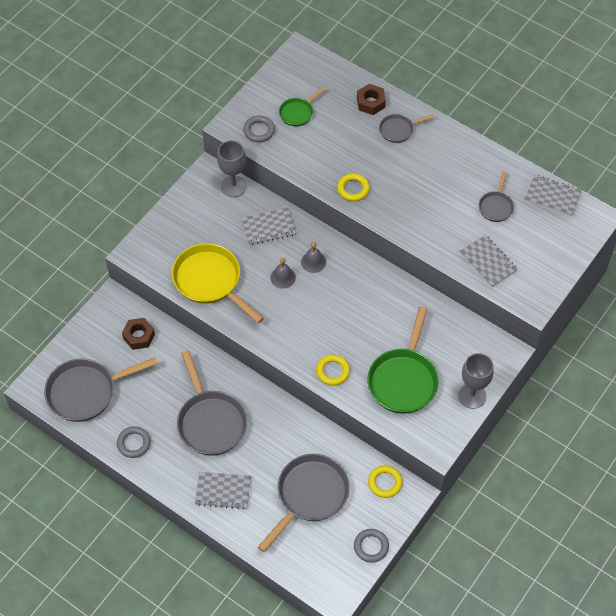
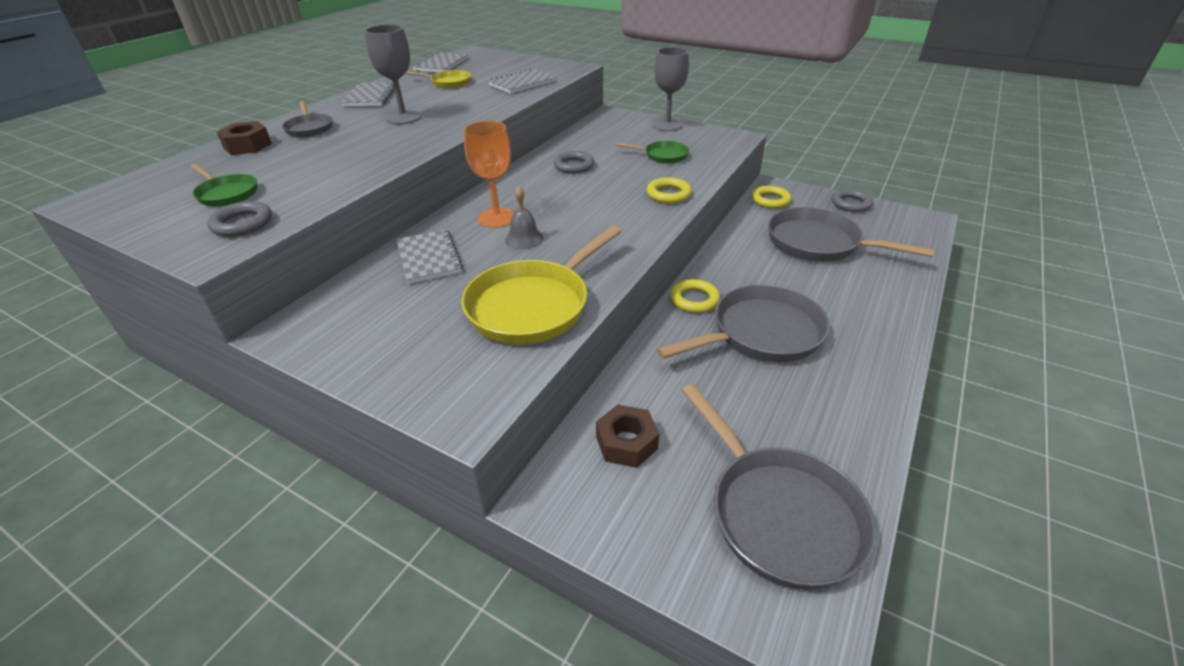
camera: 95 degrees left, 20 degrees down
(134, 443) = (848, 419): grey ring -> grey ring (574, 166)
(223, 491) = (863, 310): grey notebook -> grey notebook (370, 96)
(233, 186) = (331, 299): grey goblet -> grey goblet (403, 118)
(313, 262) = (497, 218): grey bell -> orange goblet
(353, 189) = (400, 148): yellow ring -> yellow ring (694, 300)
(403, 380) = (663, 156): green pan -> green pan, size x0.52
(496, 206) = (448, 83): grey pan -> yellow pan

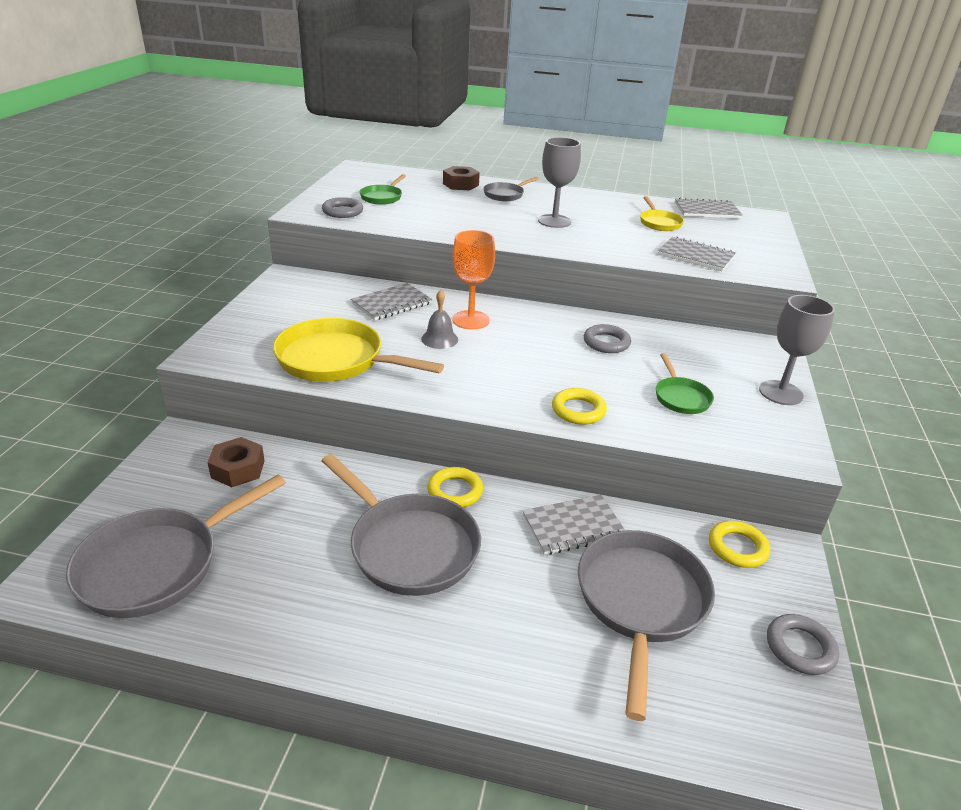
camera: 70 degrees right, 5 degrees down
(370, 96) = (591, 200): grey notebook -> grey notebook (573, 526)

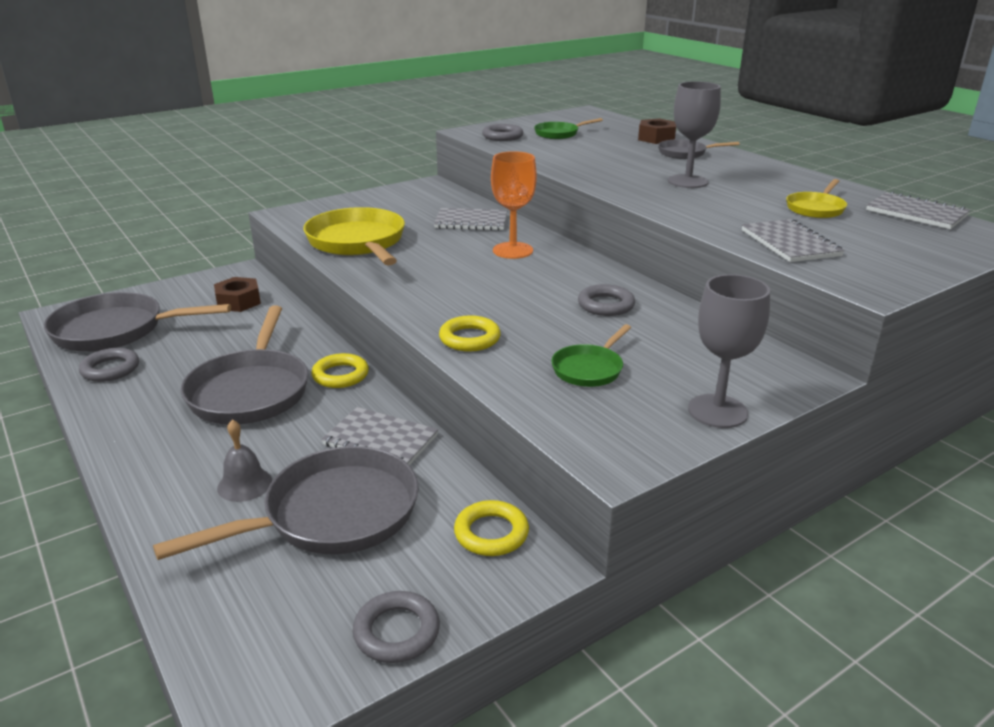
camera: 45 degrees right, 5 degrees down
(234, 606) = (110, 369): none -> grey ring
(439, 339) = (459, 254): grey bell -> grey bell (244, 484)

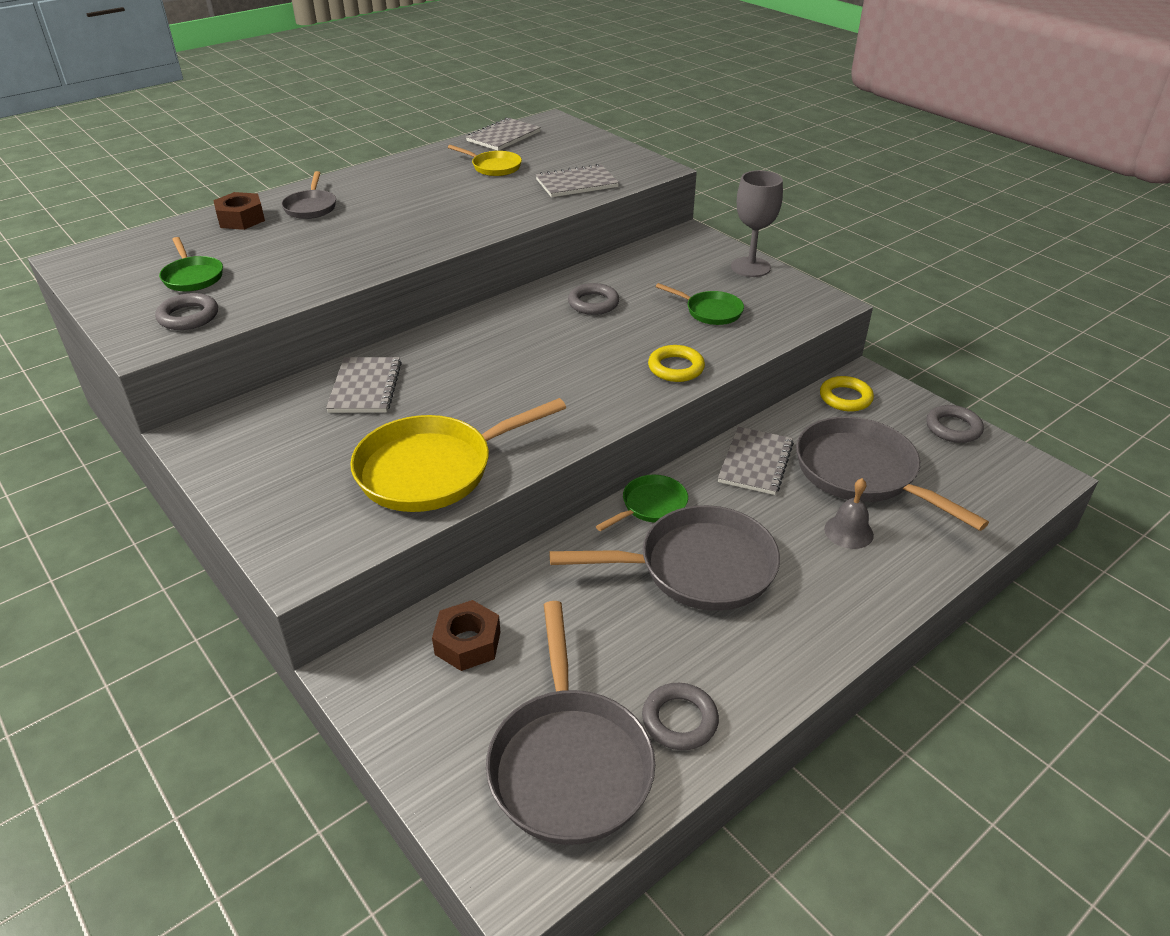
camera: 95 degrees left, 10 degrees up
(340, 375) = (651, 506): yellow ring -> green pan
(512, 250) = (463, 354): orange goblet -> none
(688, 181) = (413, 211): grey goblet -> none

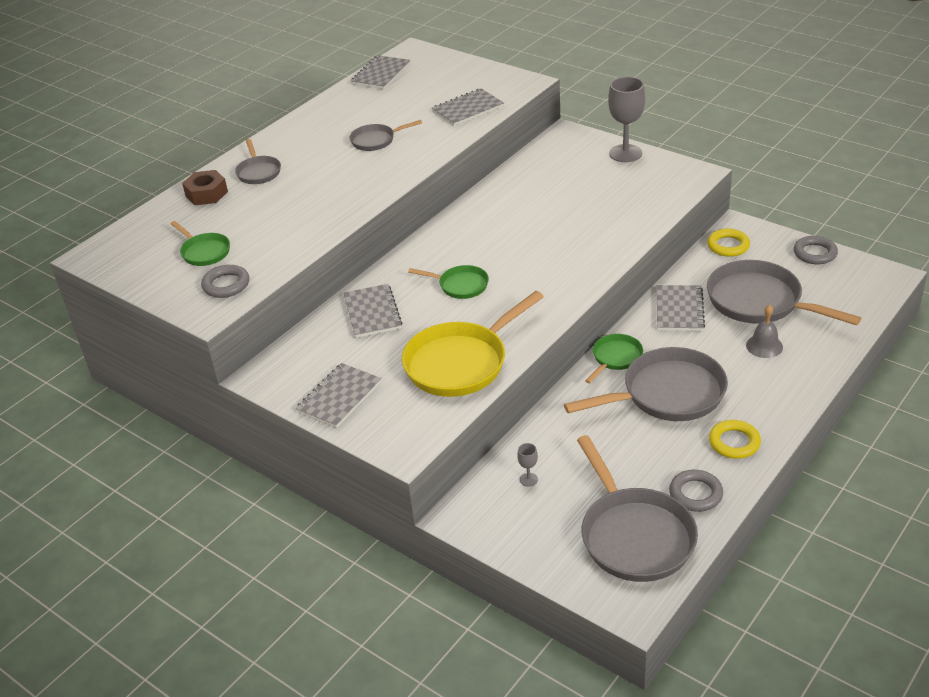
camera: 10 degrees left, 0 degrees up
(264, 480) = (339, 397): none -> grey notebook
(457, 197) = (376, 140): none -> grey pan
(468, 643) = (528, 479): brown nut -> grey goblet
(494, 167) = (390, 106): yellow pan -> none
(593, 303) = (515, 209): grey ring -> none
(676, 368) = (603, 249): yellow ring -> yellow ring (734, 442)
(710, 311) = (610, 198): green pan -> green pan (460, 285)

